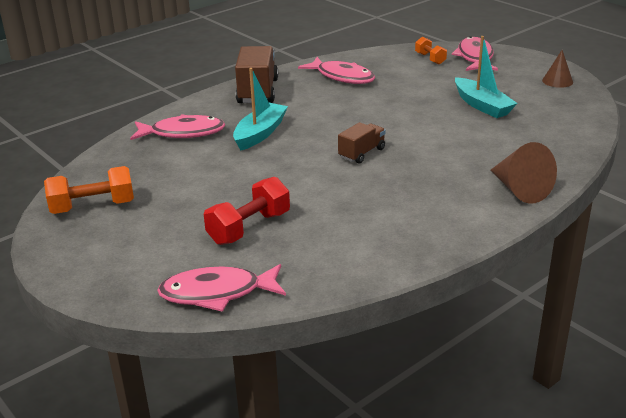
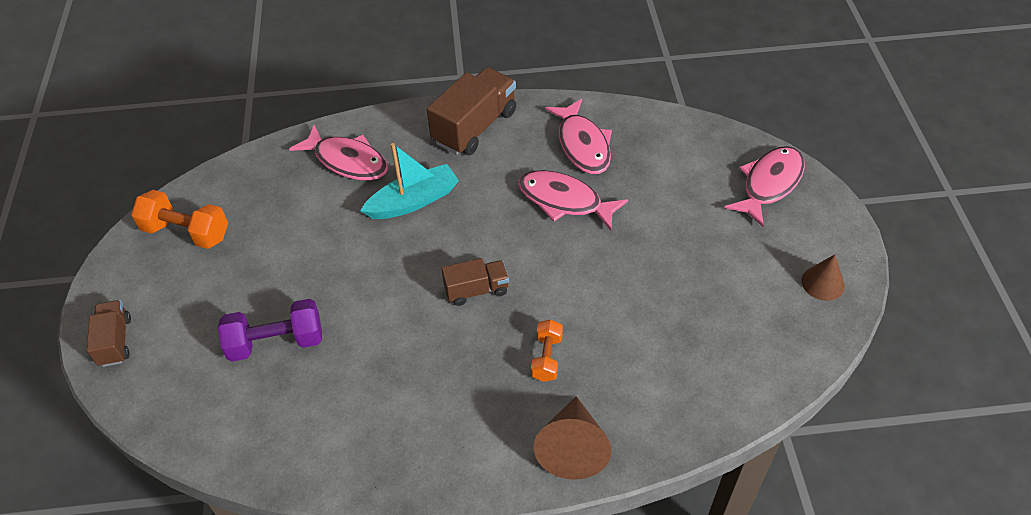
camera: 35 degrees right, 20 degrees up
(106, 280) = (115, 341): none -> brown truck
(217, 293) = (175, 415): pink fish -> pink fish (564, 201)
(249, 228) = (276, 342): red dumbbell -> purple dumbbell
(430, 59) = (713, 160): orange dumbbell -> orange dumbbell (546, 357)
(482, 105) = (683, 280): turquoise boat -> none

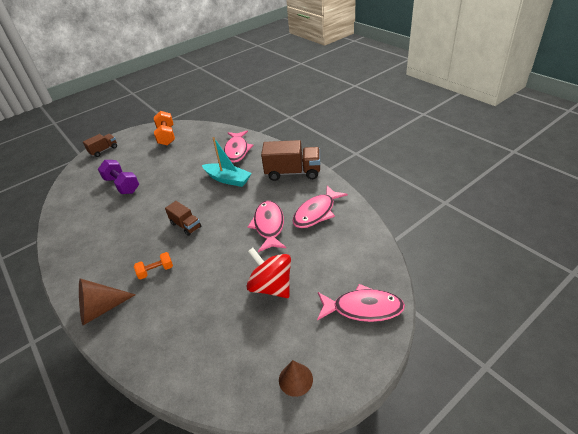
camera: 60 degrees right, 10 degrees down
(677, 246) = (271, 286): none -> red spinning top

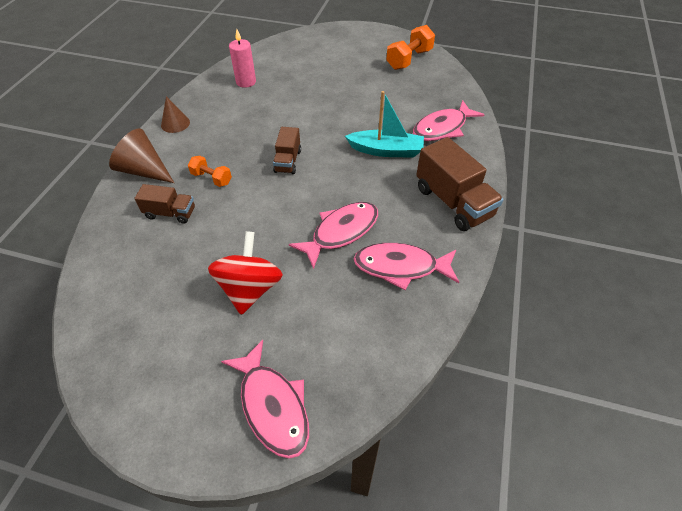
camera: 50 degrees right, 10 degrees up
(83, 216) = (246, 82): none -> pink candle
(104, 150) = (344, 33): brown truck -> brown truck (170, 213)
(122, 185) = (306, 79): purple dumbbell -> none
(228, 179) = (386, 150): turquoise boat -> turquoise boat turned 75 degrees counterclockwise
(295, 379) = (135, 385): brown cone -> brown cone (175, 123)

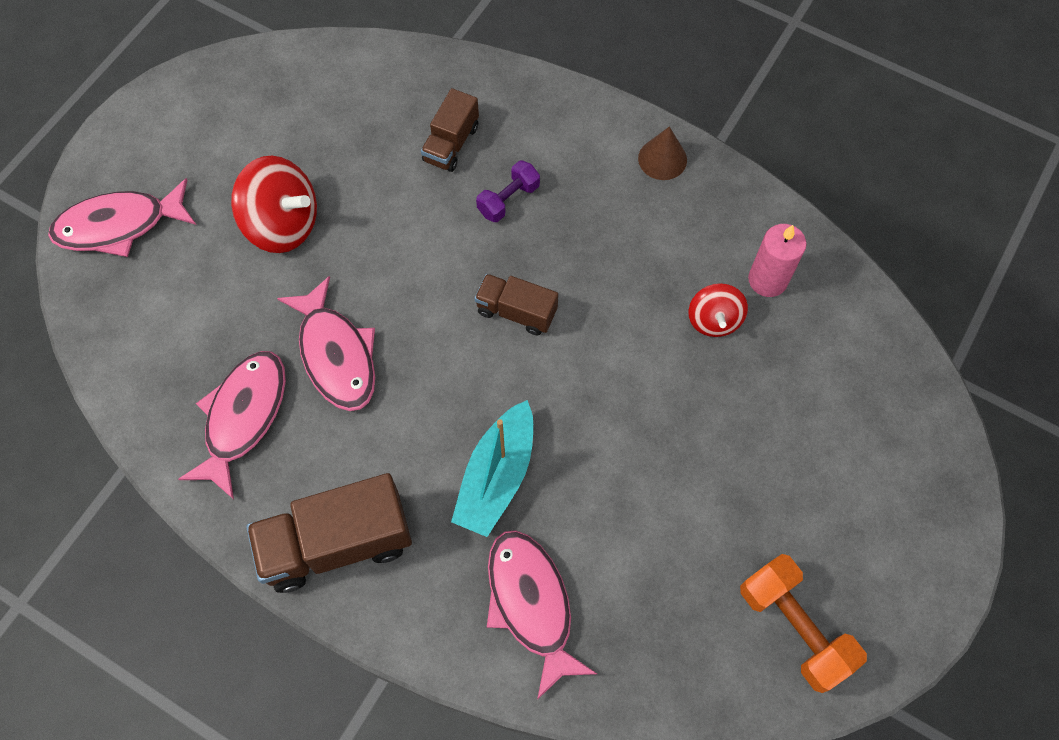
camera: 105 degrees right, 15 degrees up
(144, 170) = (554, 114): brown cone -> none
(211, 178) = (508, 200): orange dumbbell -> purple dumbbell
(273, 95) = (714, 320): none -> red spinning top

